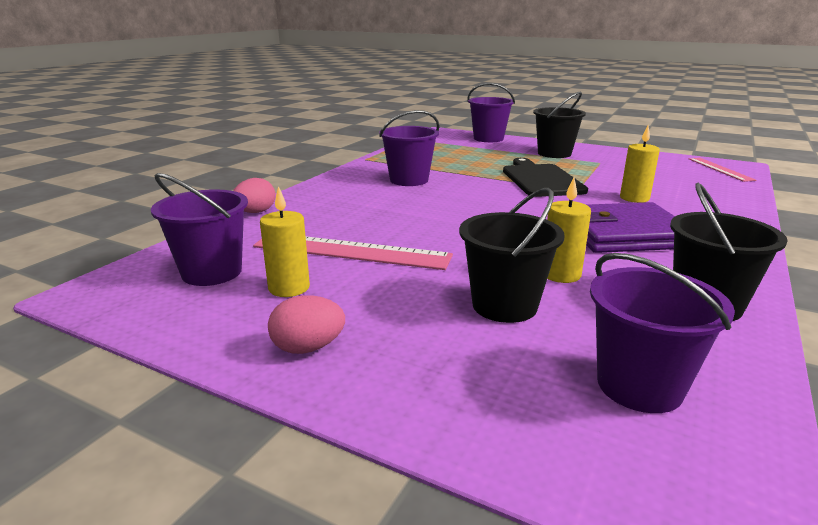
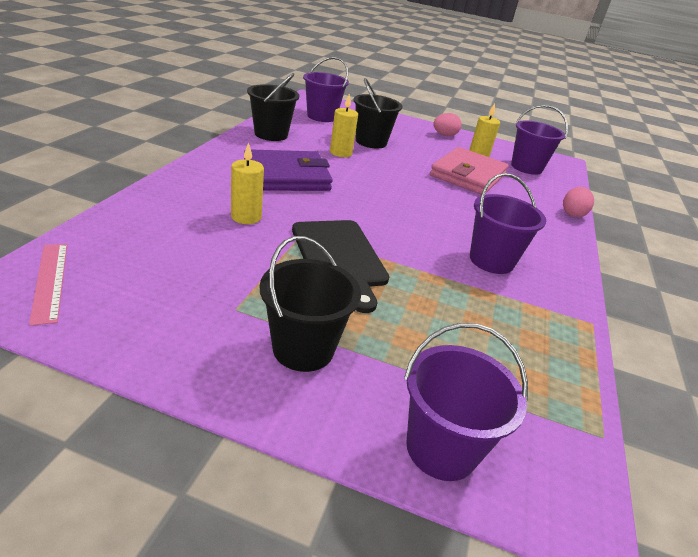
camera: 165 degrees right, 10 degrees up
(351, 251) = (468, 175): pink ruler -> pink wallet

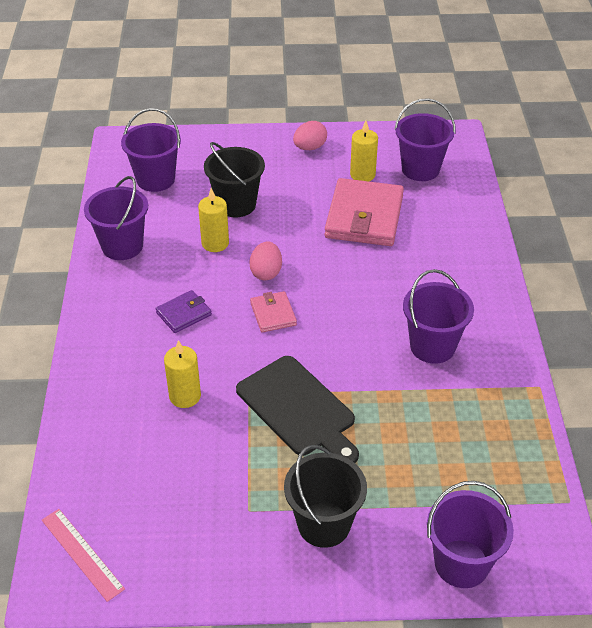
camera: 15 degrees left, 10 degrees up
(271, 134) = (122, 246): black bucket -> purple bucket
(286, 176) = (184, 314): purple wallet -> purple wallet, size x0.49
(359, 198) = (273, 314): none -> pink wallet
(572, 214) = (489, 234): pink egg -> pink egg (266, 272)

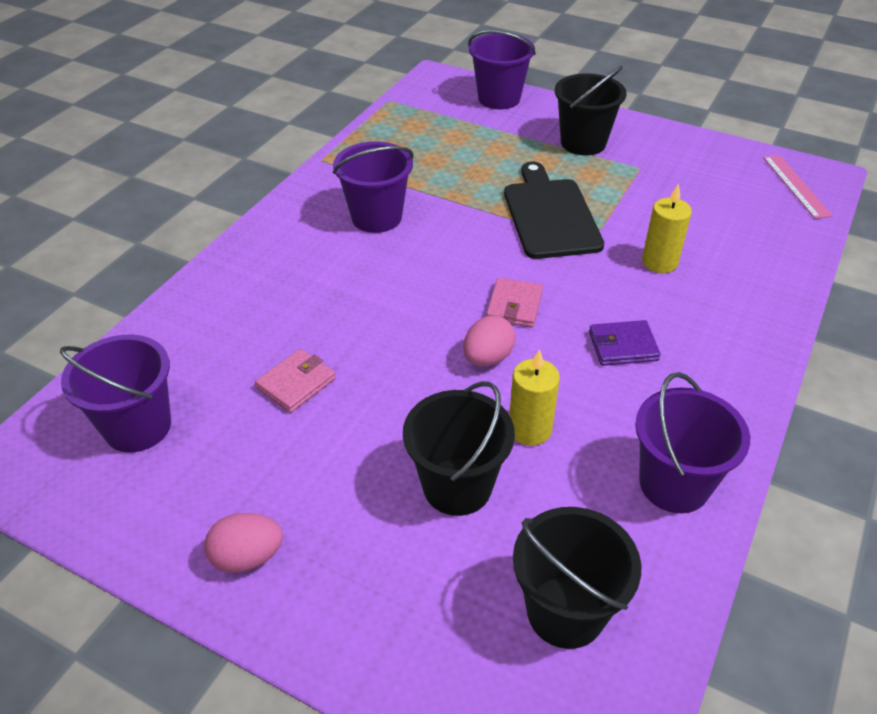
camera: 150 degrees left, 0 degrees up
(155, 179) = (565, 611): purple bucket -> black bucket
(362, 175) = (225, 456): yellow candle -> none
(364, 217) = (296, 383): pink wallet -> pink wallet, size x0.49

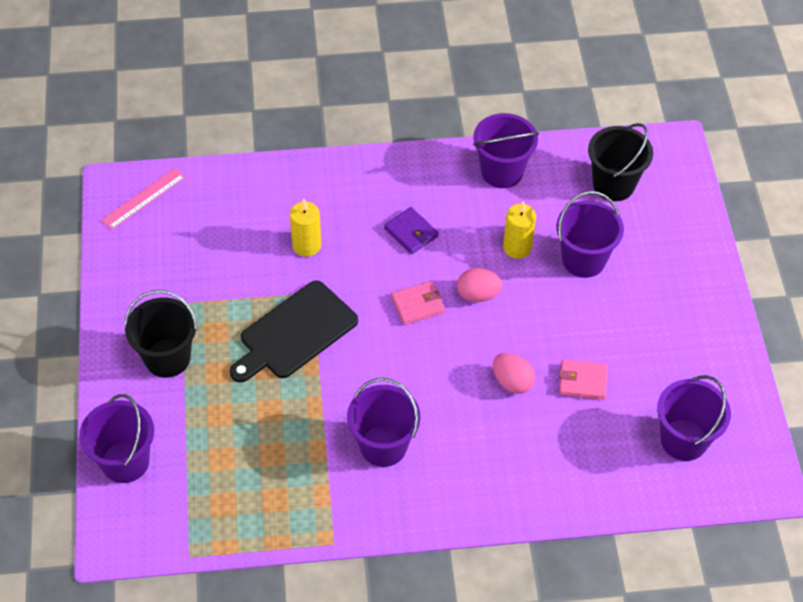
camera: 125 degrees left, 10 degrees up
(247, 557) = (703, 323): pink egg -> pink egg (512, 382)
(457, 486) = (583, 260): black bucket -> purple bucket

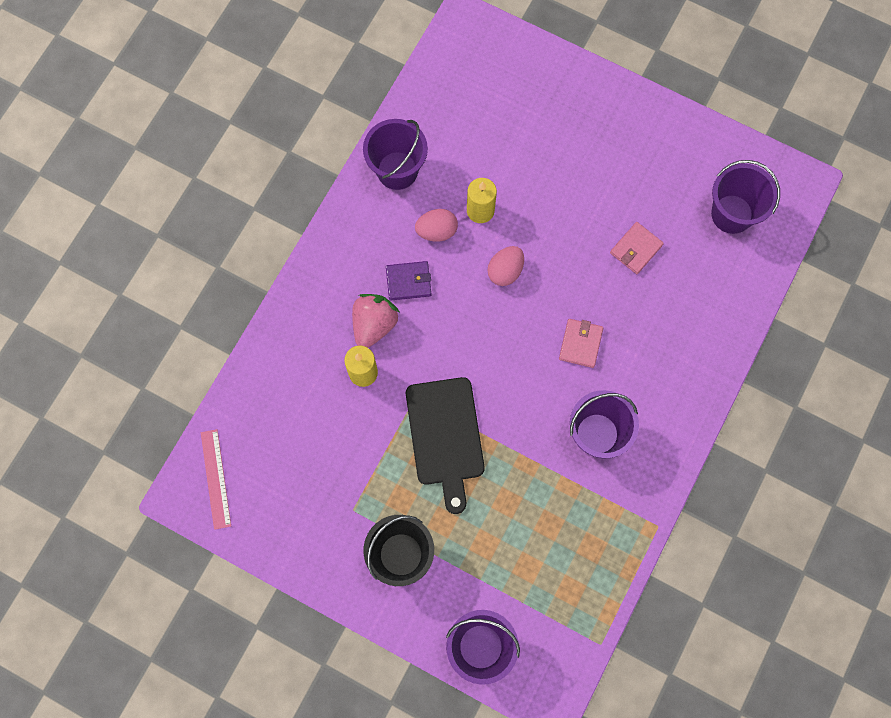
camera: 55 degrees left, 20 degrees up
(354, 230) = (374, 324): none -> pink strawberry
(417, 305) = (483, 323): pink wallet -> pink wallet (580, 344)
(512, 382) = (602, 300): pink egg -> pink egg (436, 231)
(583, 260) = (526, 169): purple bucket -> none
(613, 184) = (470, 96): black bucket -> none

